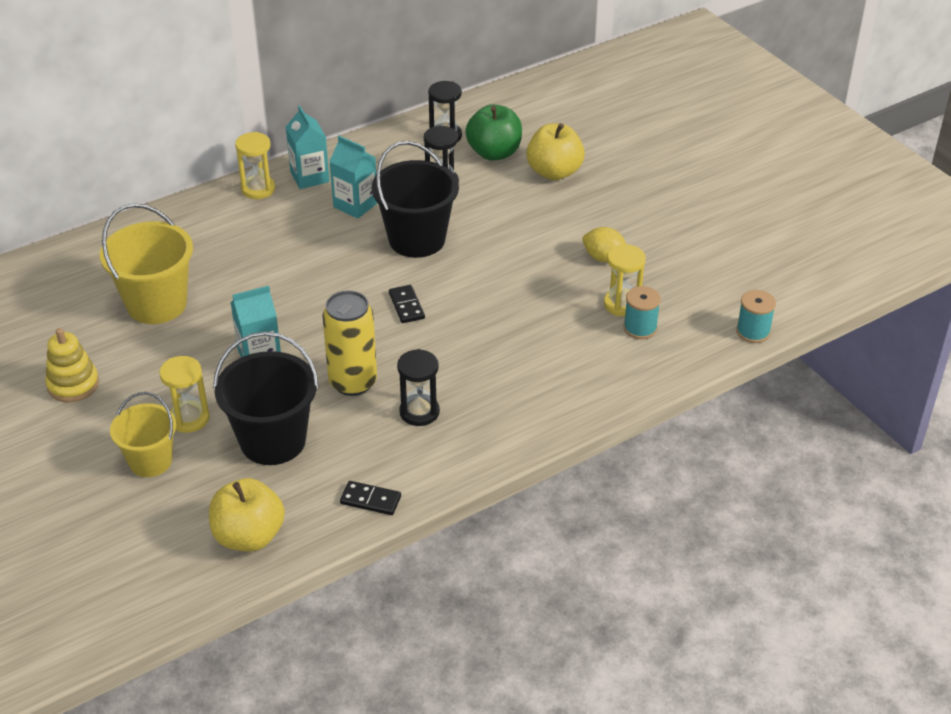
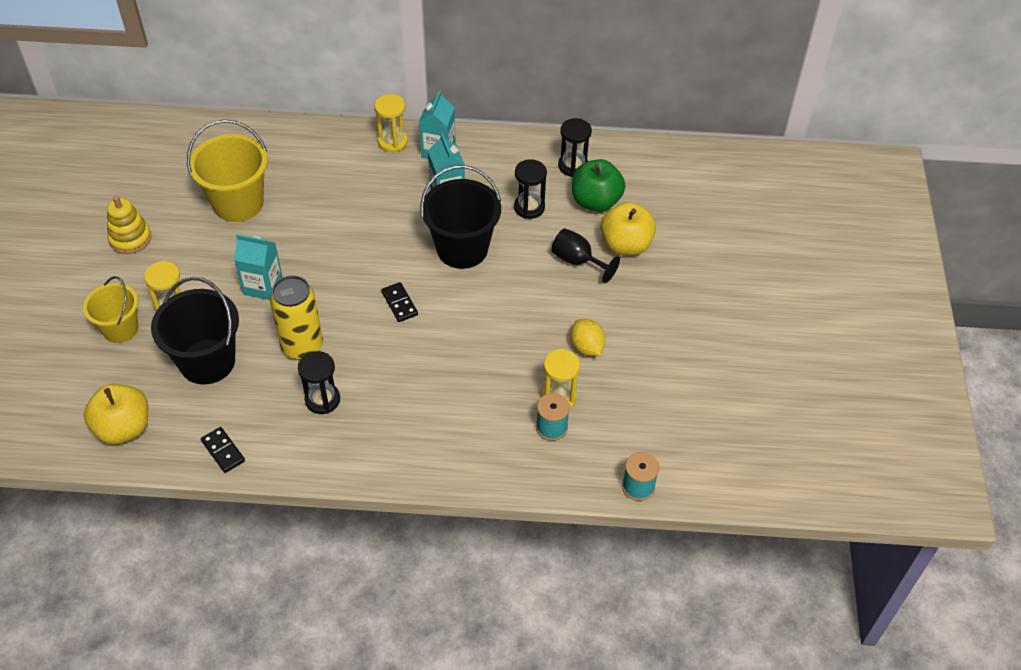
camera: 35 degrees right, 10 degrees up
(406, 306) = (399, 303): black domino -> black domino turned 45 degrees counterclockwise
(527, 202) = (577, 261): none -> black goblet

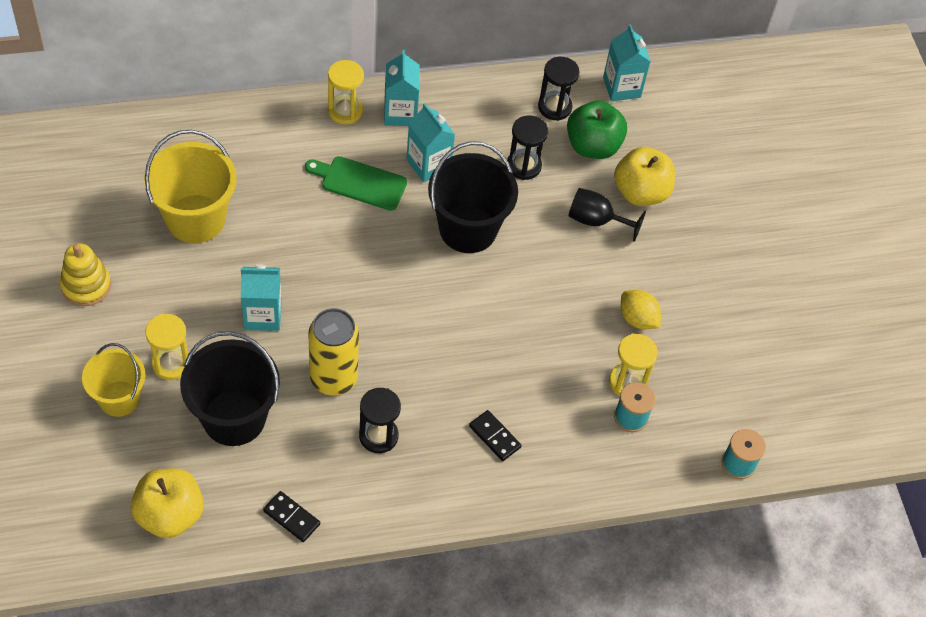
camera: 20 degrees left, 5 degrees up
(384, 198) = (360, 182): none -> green cutting board
(399, 303) = (422, 307): black domino -> black domino (495, 436)
(638, 159) = (621, 87): none -> turquoise carton

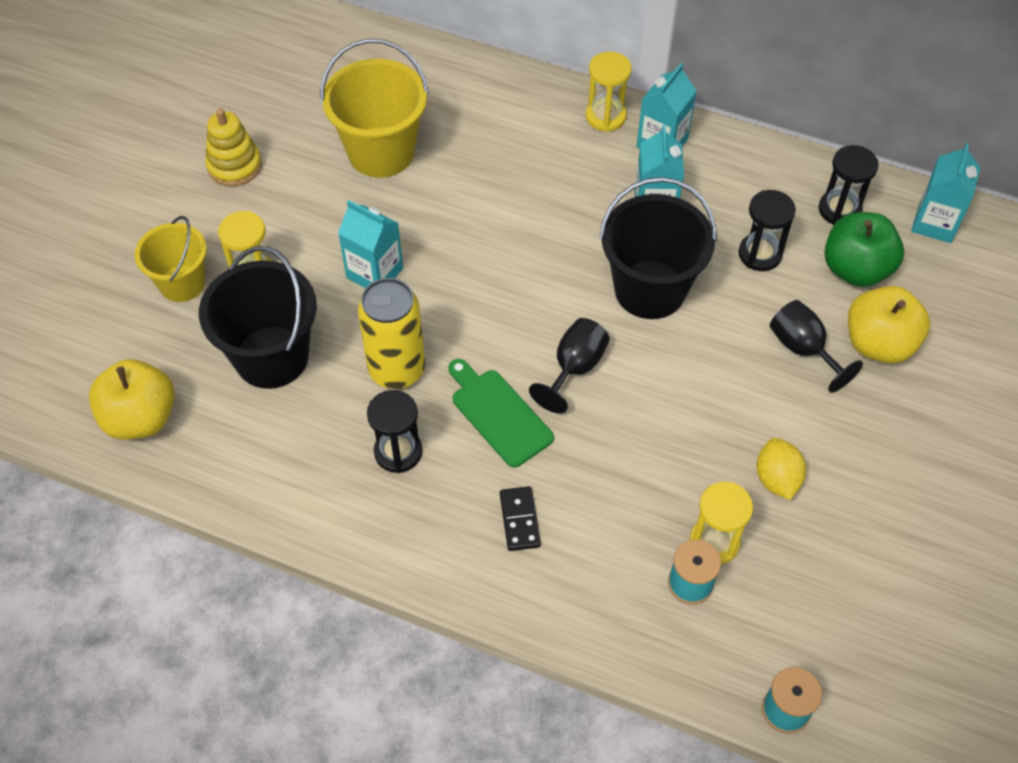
camera: 40 degrees right, 0 degrees up
(291, 518) = (250, 486): black domino -> none
(360, 182) = (569, 191): green cutting board -> green cutting board (498, 414)
(456, 312) = (574, 368): none -> black goblet

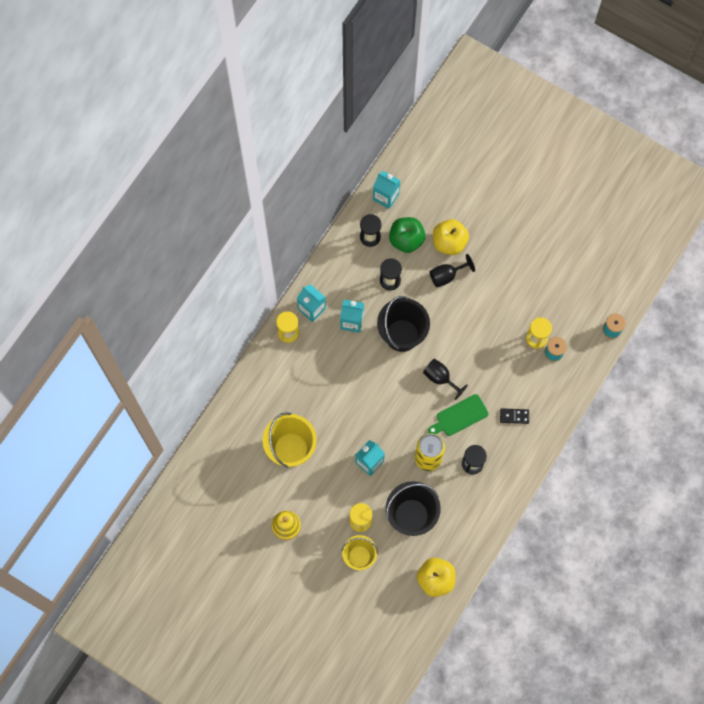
camera: 80 degrees left, 15 degrees up
(776, 479) = (510, 305): yellow lemon -> none

